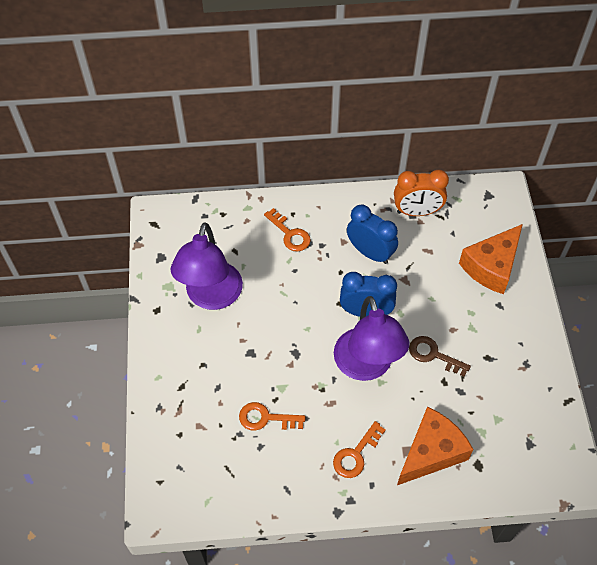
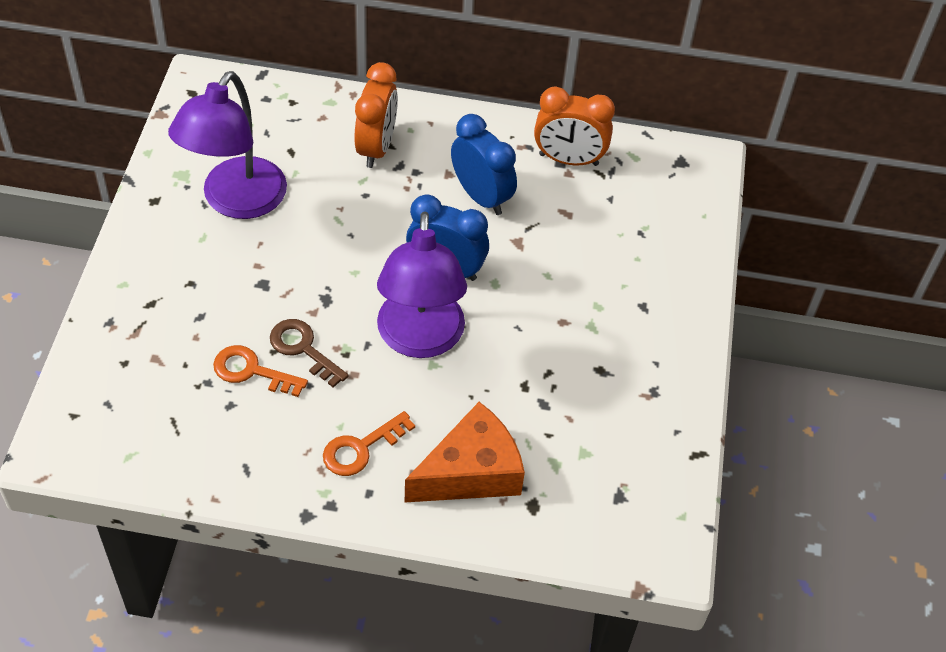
camera: 10 degrees right, 5 degrees down
(290, 234) = (376, 148): orange key -> orange clock
(433, 355) = (522, 348): brown key -> brown key (303, 349)
(491, 266) = (651, 254): orange cheese -> none

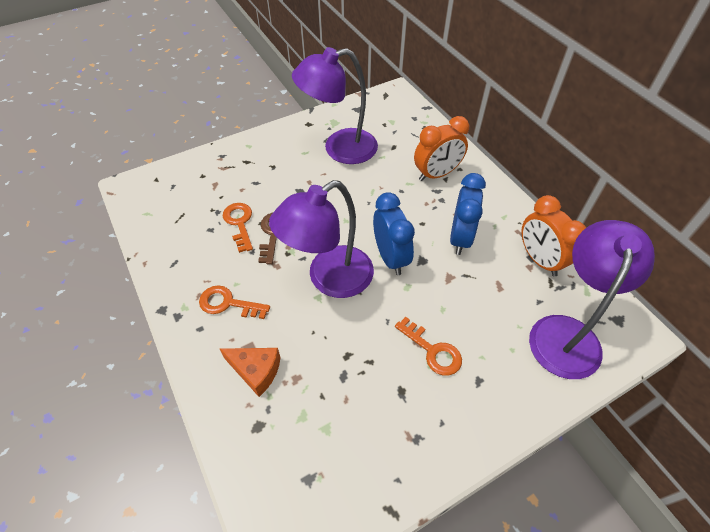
camera: 55 degrees right, 0 degrees up
(471, 472) = (256, 371): orange cheese -> orange cheese, size x0.63
(583, 316) = (432, 350): none -> orange key
(659, 207) = (567, 333): none -> purple lamp

